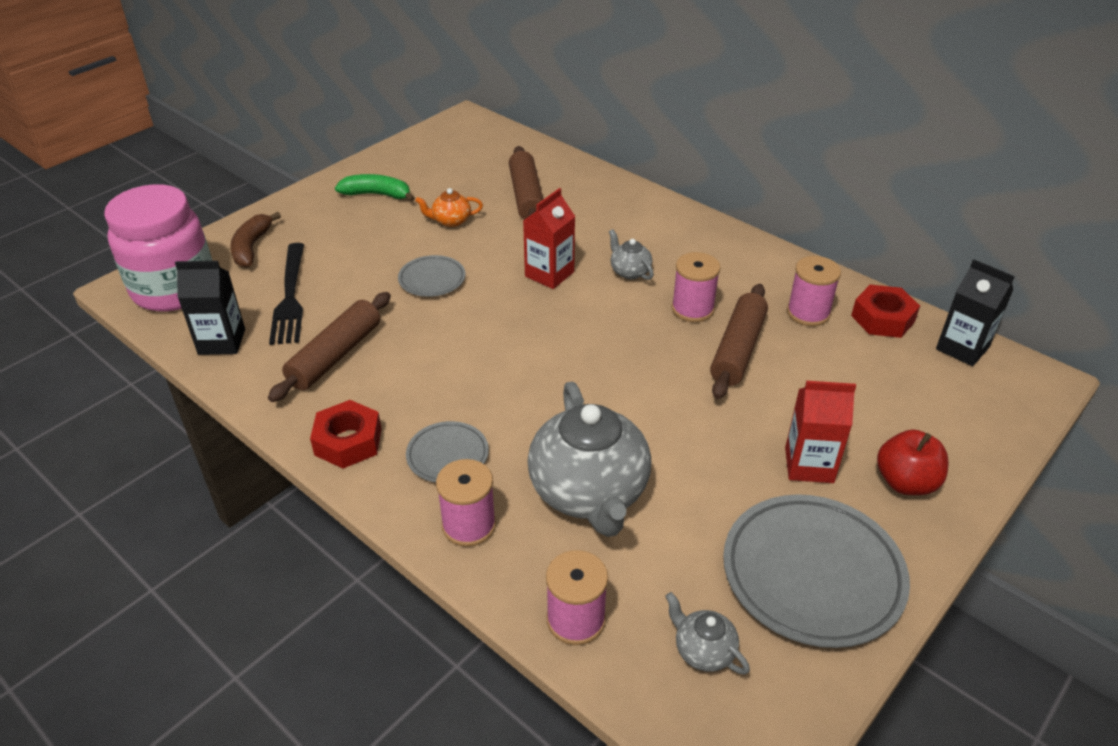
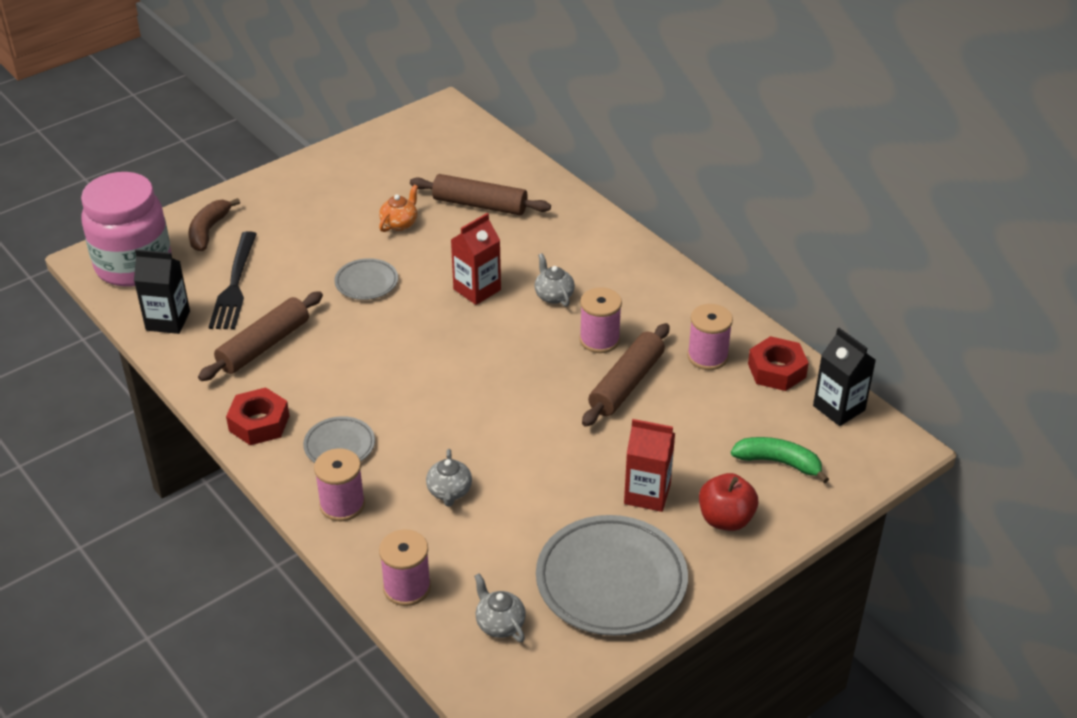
camera: 10 degrees right, 0 degrees up
(377, 195) = (336, 187): green banana -> green banana (778, 462)
(451, 221) = (399, 224): orange teapot -> orange teapot turned 120 degrees clockwise
(526, 196) = (480, 205): brown rolling pin -> brown rolling pin turned 75 degrees counterclockwise
(589, 492) = (449, 492): grey teapot -> grey teapot, size x0.44

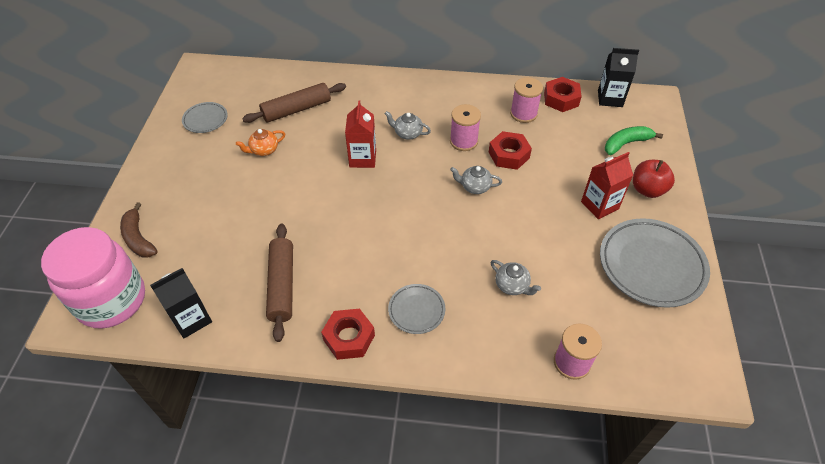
camera: 45 degrees left, 10 degrees up
(234, 286) = (208, 261): black fork -> none
(342, 505) = (469, 345): pink spool -> none
(366, 282) = (293, 199): grey plate -> grey plate (205, 120)
(399, 224) = (264, 150): orange teapot -> orange teapot turned 105 degrees counterclockwise
(500, 624) = (641, 338): grey teapot -> grey teapot (475, 187)
(626, 384) = (509, 155): brown rolling pin -> red nut

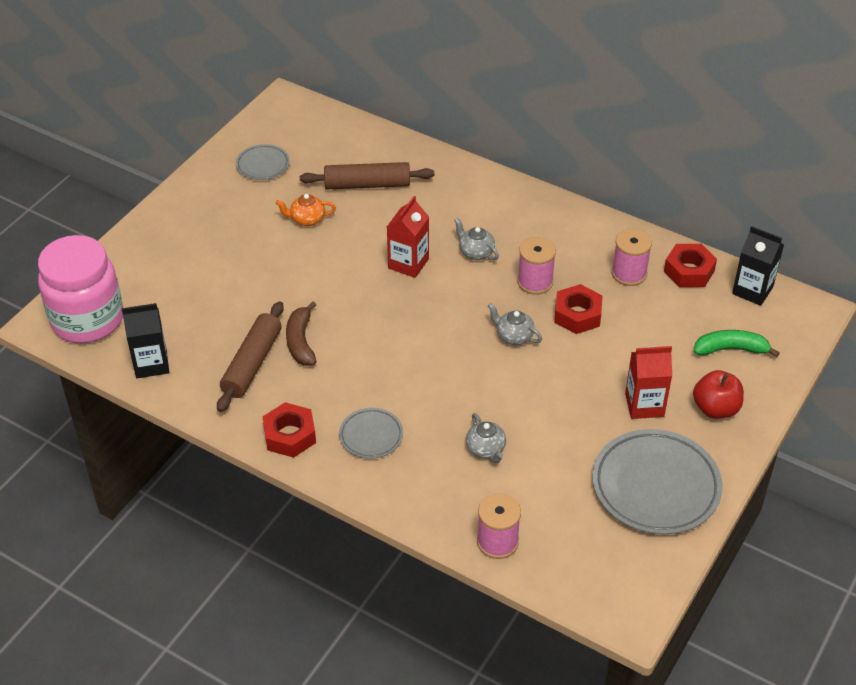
camera: 25 degrees right, 5 degrees down
(138, 238) = (138, 269): brown banana -> brown banana (301, 342)

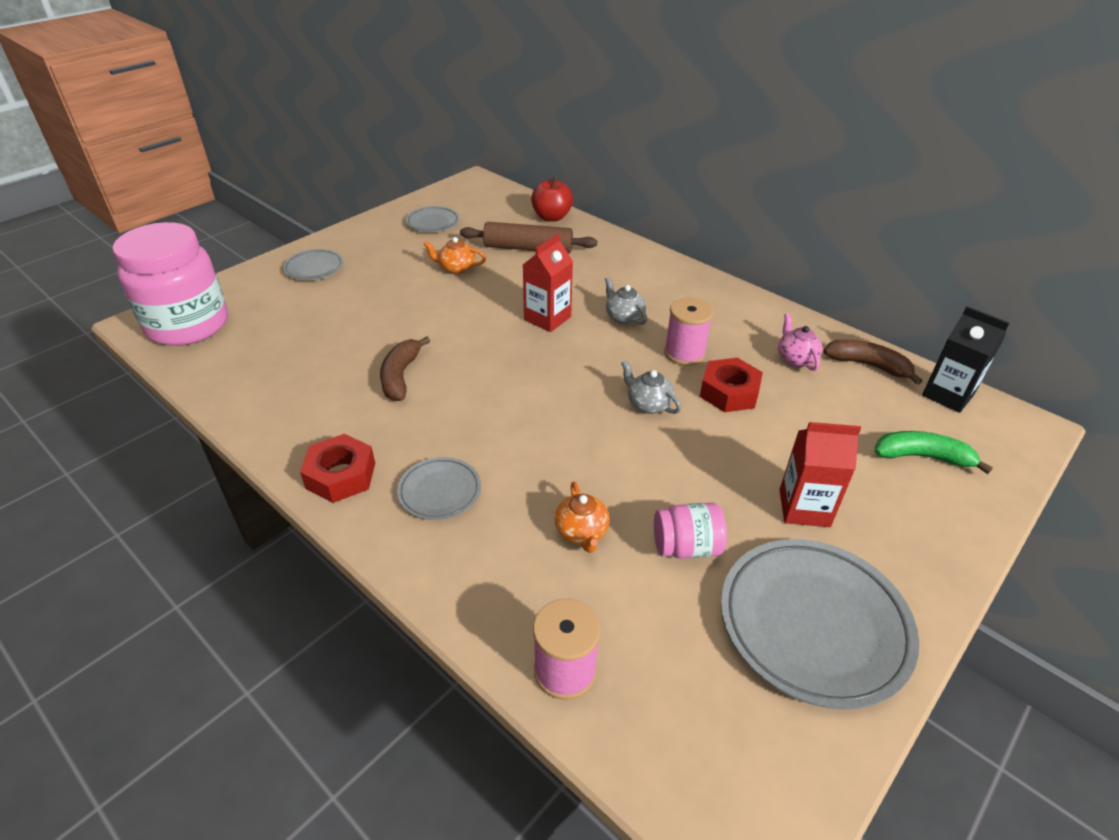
camera: 10 degrees right, 5 degrees down
(151, 364) = (227, 375): black carton -> none
(171, 239) = (314, 268): none -> grey plate
(252, 364) = (336, 391): brown rolling pin -> none
(486, 449) = (581, 532): grey teapot -> orange teapot
(563, 448) = (686, 547): none -> pink jar
(629, 273) = (796, 359): pink spool -> pink teapot
(689, 271) = (868, 365): red nut -> brown banana
(715, 408) = (903, 528): red apple -> red apple (551, 217)

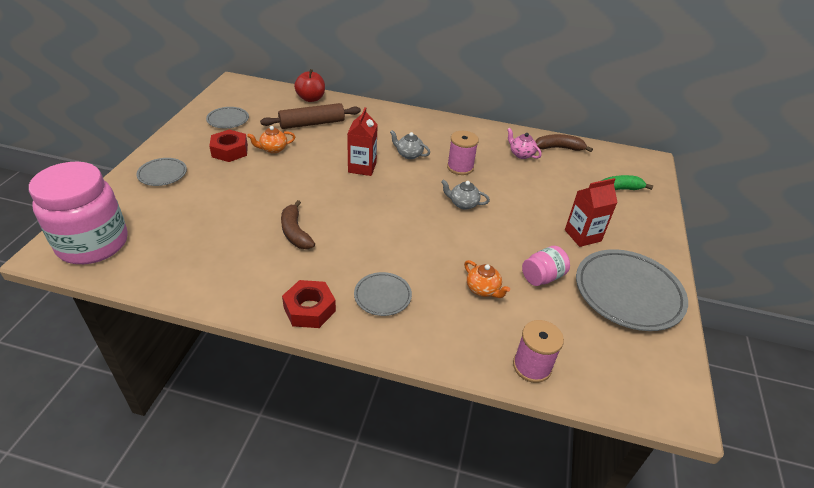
camera: 30 degrees left, 0 degrees up
(729, 392) = (501, 183): red nut -> red nut (230, 151)
(947, 395) = (605, 154): black carton -> none

